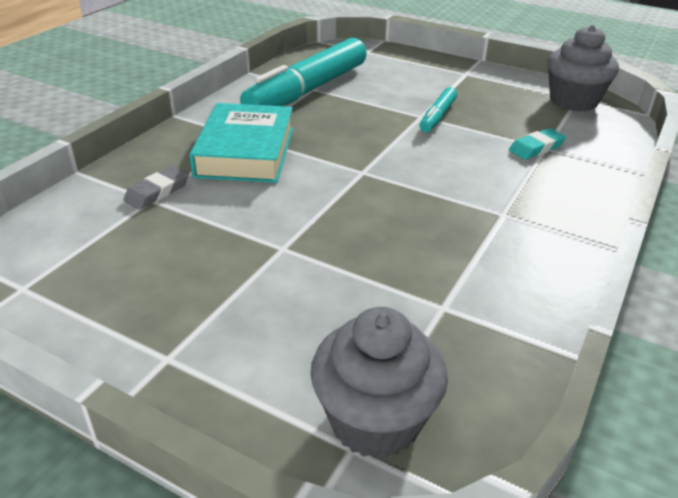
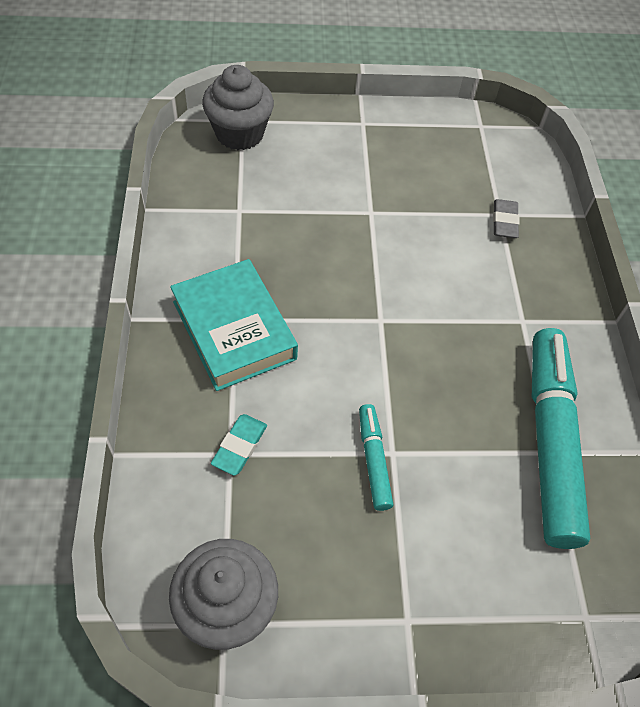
camera: 145 degrees right, 20 degrees up
(246, 152) = (496, 298): turquoise book -> turquoise book (234, 330)

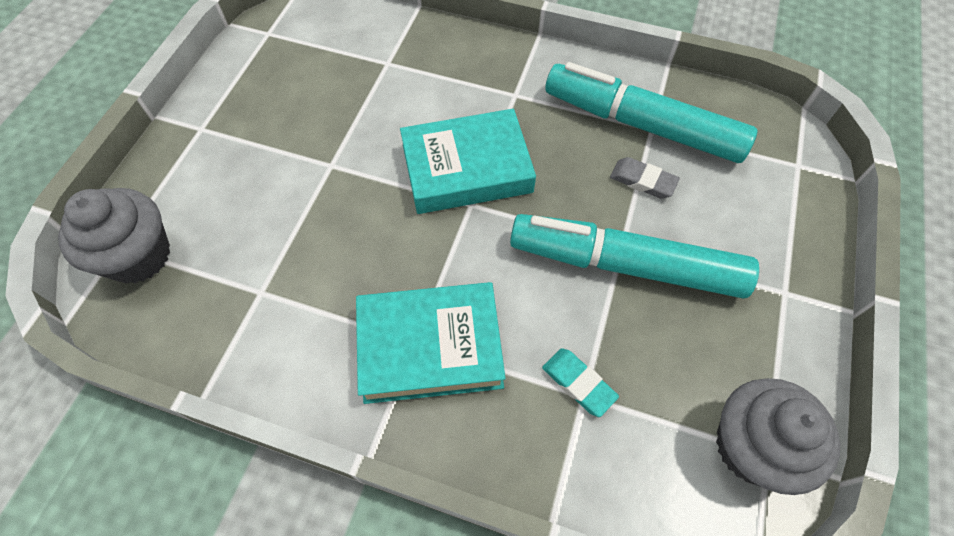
camera: 65 degrees left, 5 degrees up
(373, 460) = (626, 265): turquoise marker -> turquoise marker, size x2.13
(416, 306) = (466, 168): none -> turquoise book
(504, 221) = (398, 63): grey eraser -> grey eraser (642, 181)

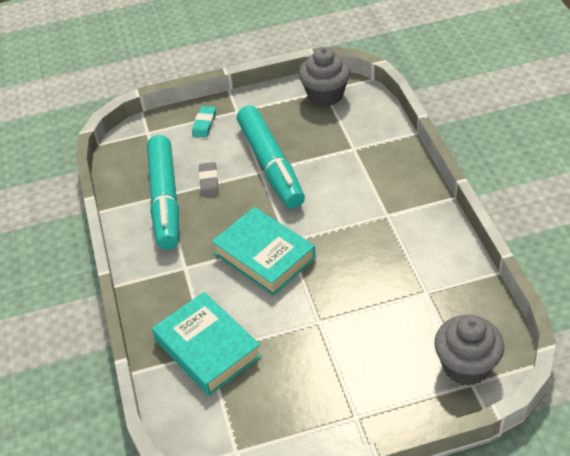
camera: 120 degrees left, 15 degrees down
(430, 347) = (384, 207): turquoise book -> turquoise book (207, 348)
(578, 383) = (349, 152): turquoise eraser -> turquoise eraser (204, 124)

